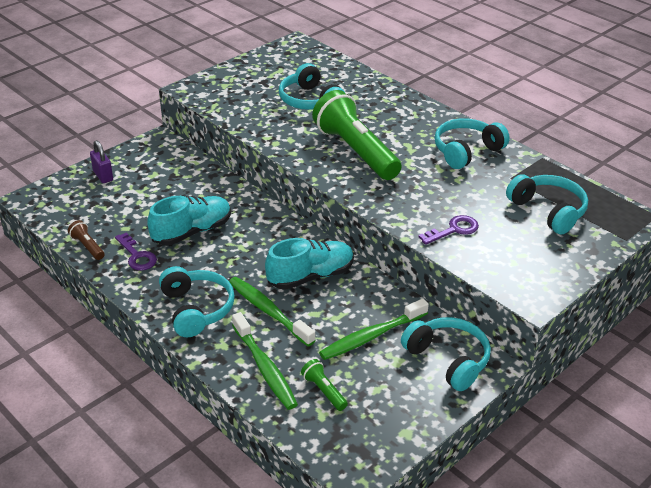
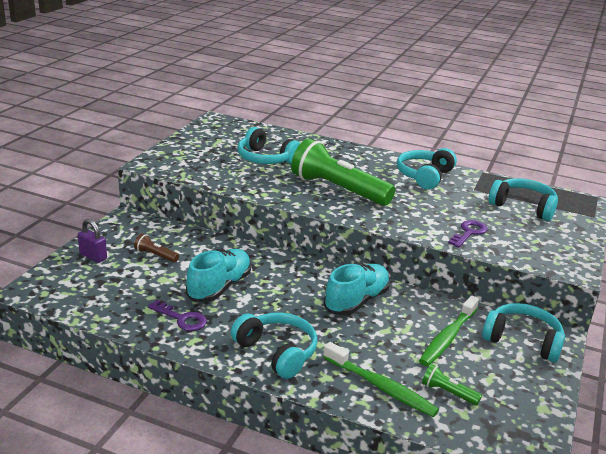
camera: 25 degrees left, 10 degrees down
(87, 246) = (124, 321): brown flashlight -> brown flashlight (155, 255)
(268, 311) = (344, 338): green toothbrush -> none

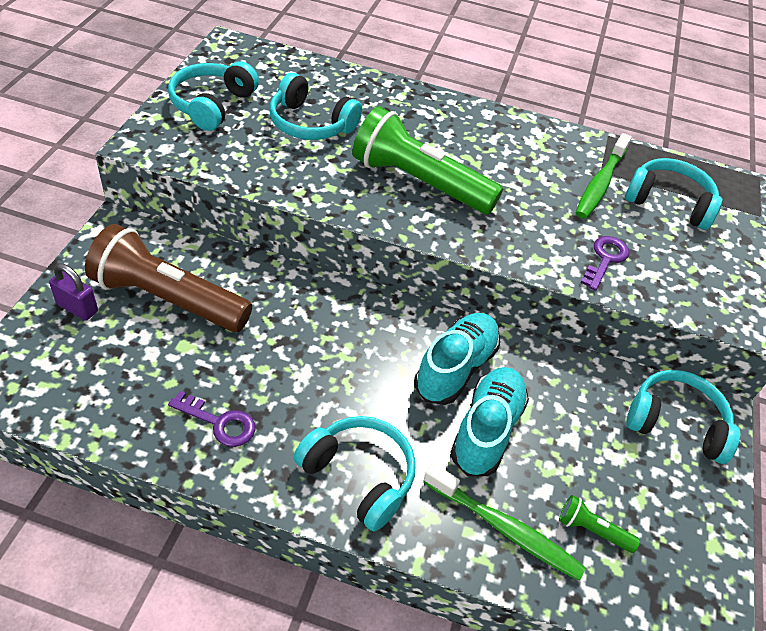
camera: 10 degrees left, 20 degrees up
(155, 255) = (168, 299): brown flashlight -> brown flashlight, size x2.42
(219, 287) = (265, 356): turquoise shoe -> turquoise shoe (486, 430)
(424, 176) = (532, 148): turquoise headphones -> turquoise headphones (212, 105)
(447, 337) = (581, 426): green toothbrush -> green toothbrush (600, 183)

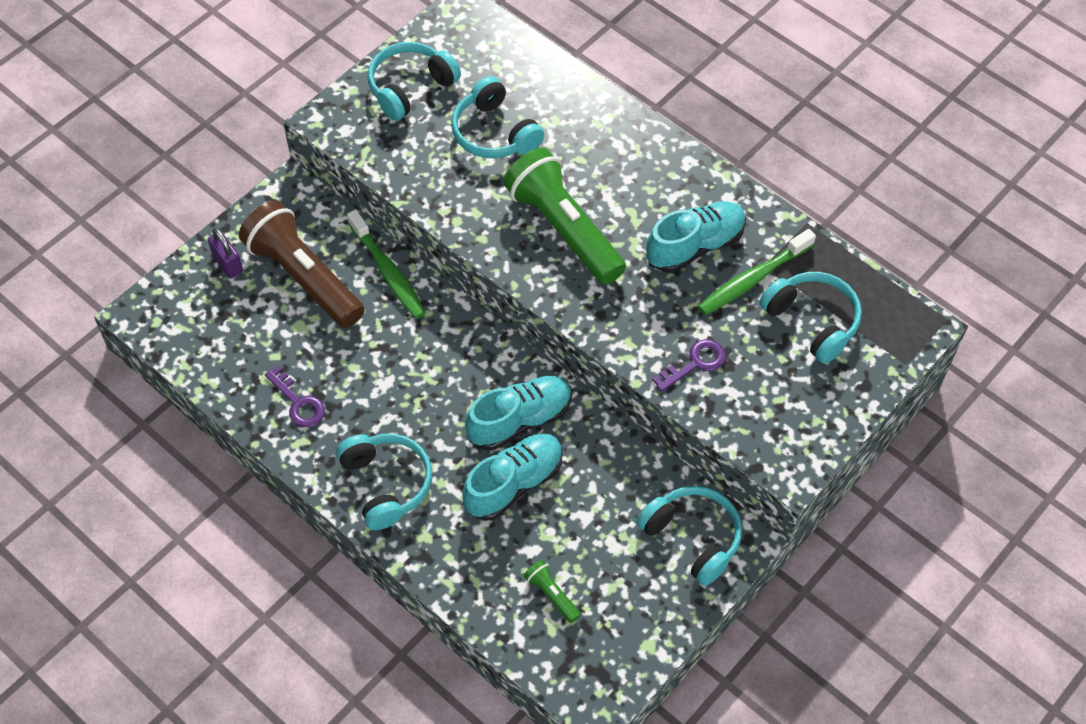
camera: 30 degrees right, 10 degrees up
(505, 529) = (479, 566): green toothbrush -> green toothbrush (388, 272)
(537, 170) = (694, 246): none -> turquoise shoe

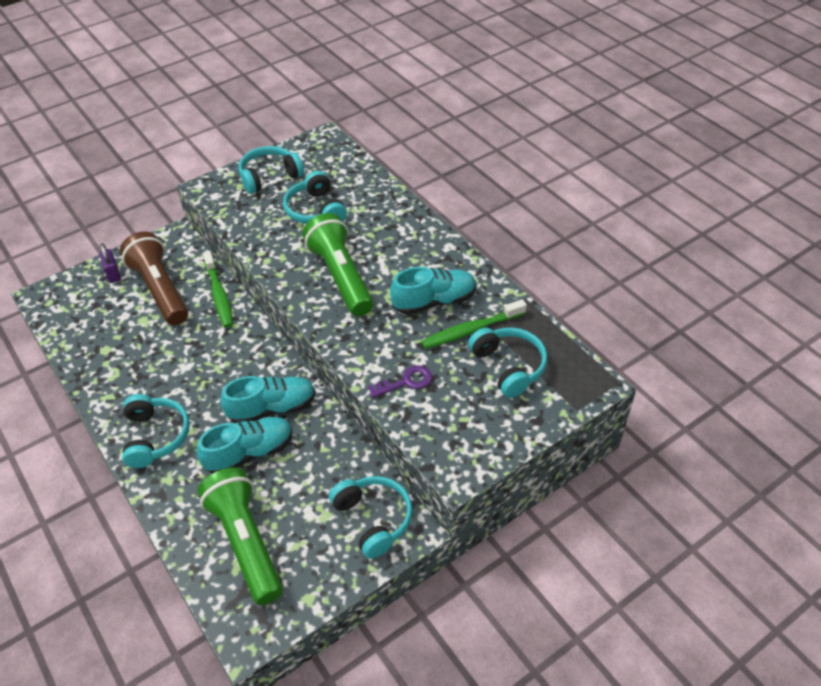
camera: 15 degrees right, 10 degrees down
(298, 403) = (119, 370): purple key -> none
(551, 594) = (245, 542): green flashlight -> green flashlight, size x2.42

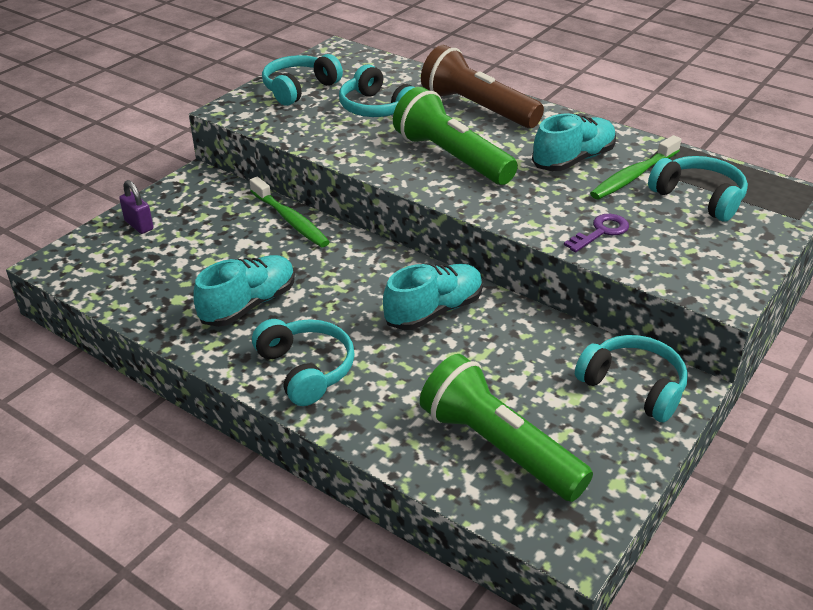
camera: 20 degrees left, 10 degrees down
(160, 290) = (211, 229): brown flashlight -> brown flashlight (477, 108)
(249, 453) = (438, 359): turquoise shoe -> turquoise shoe (248, 305)

